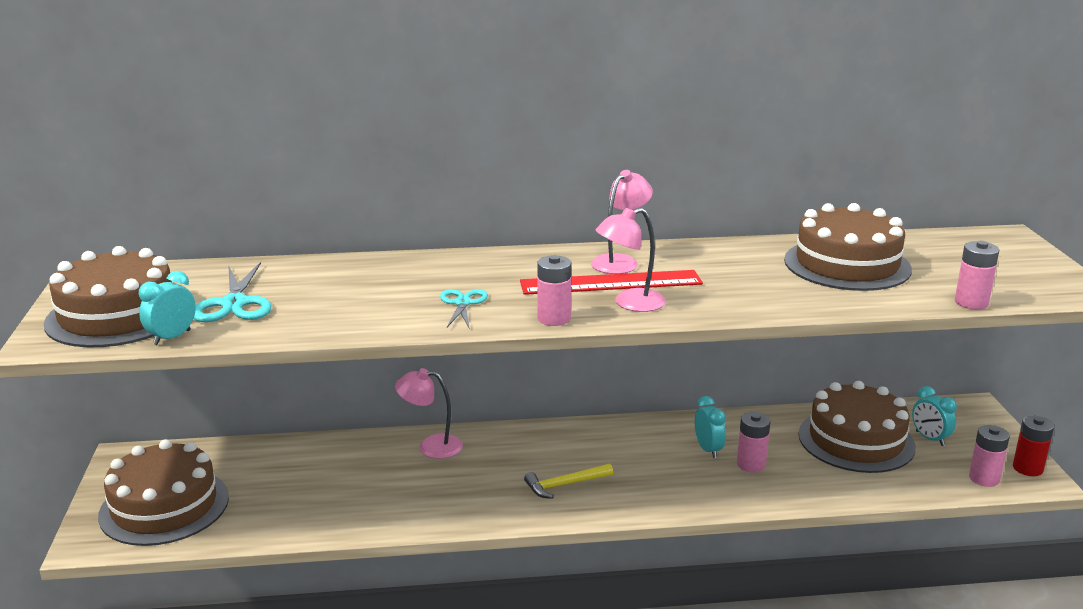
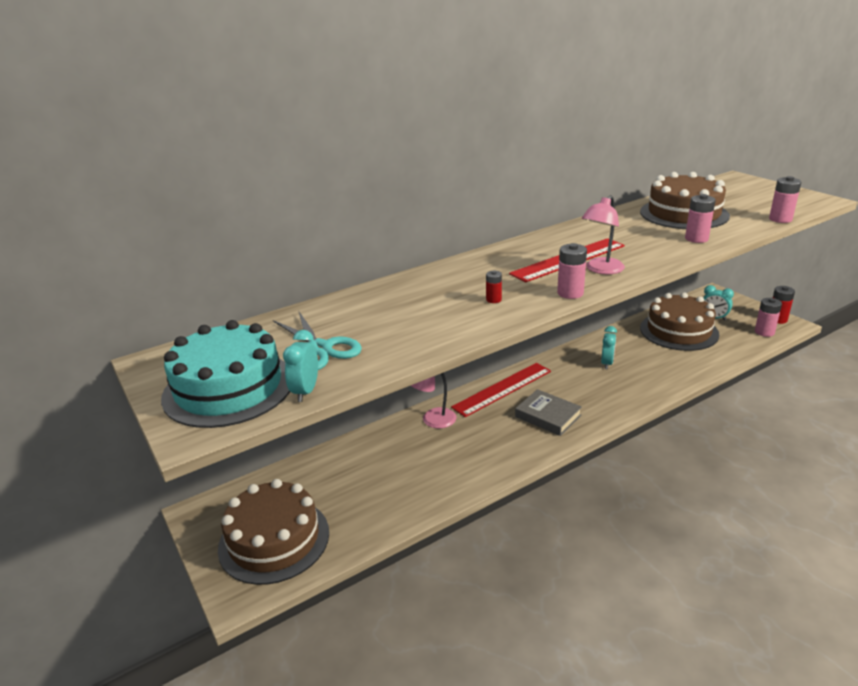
camera: 25 degrees left, 5 degrees up
(117, 315) = (229, 388): brown cake -> turquoise cake
(463, 303) = (493, 300): turquoise scissors -> red battery
(546, 438) = (502, 389): none -> red ruler
(564, 485) = (548, 416): yellow hammer -> grey book
(620, 261) = (552, 244): pink lamp -> none
(708, 450) = (607, 363): turquoise clock -> turquoise clock turned 60 degrees clockwise
(751, 464) = (640, 364): pink battery -> pink battery (696, 239)

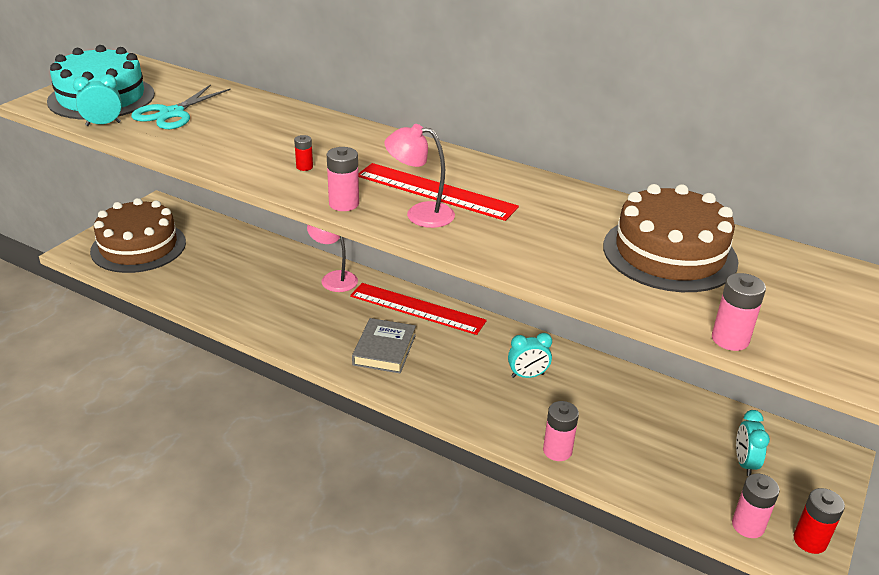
camera: 60 degrees right, 5 degrees up
(679, 331) = (668, 430): brown cake -> none
(696, 239) = (576, 270): pink battery -> pink battery (557, 451)

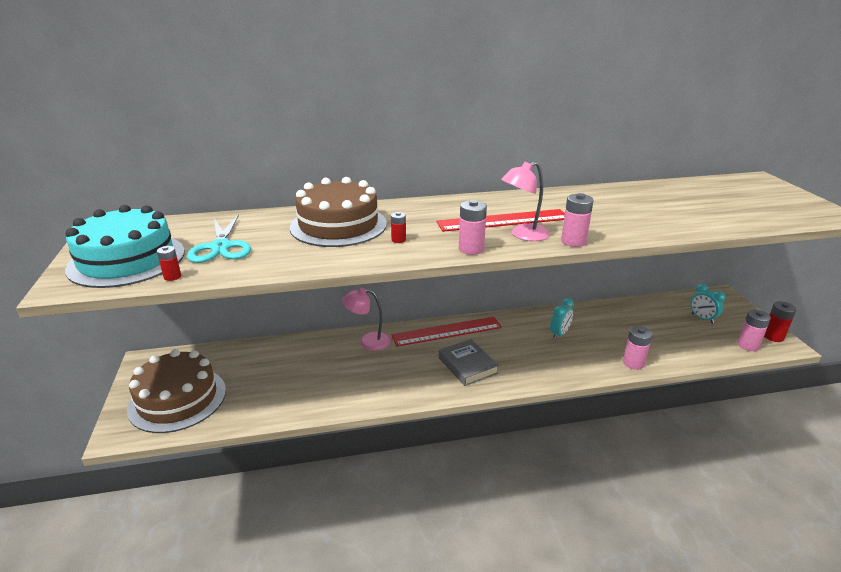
camera: 40 degrees left, 5 degrees down
(103, 124) = (172, 276): turquoise clock -> red battery
(669, 253) = (664, 202): brown cake -> brown cake (338, 225)
(730, 339) = (765, 225): pink battery -> pink battery (573, 241)

